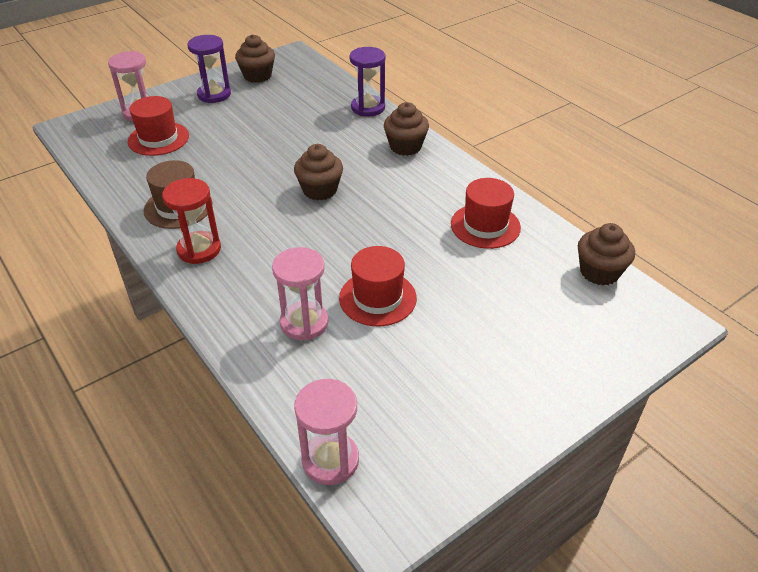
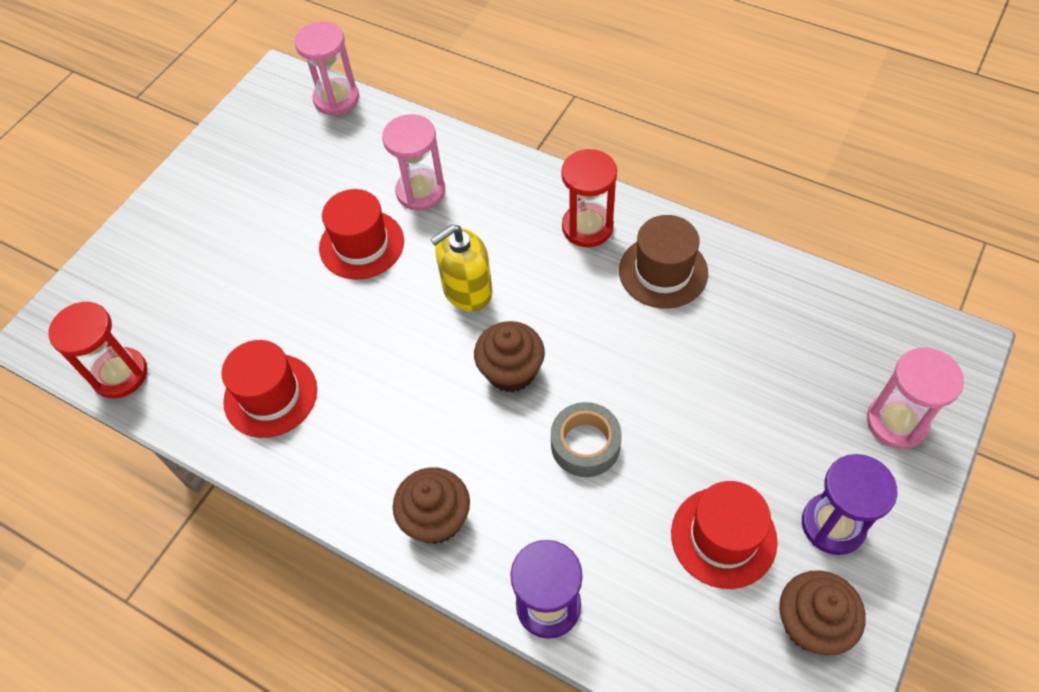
camera: 160 degrees right, 15 degrees up
(158, 139) = (808, 377): red hat -> red hat (723, 537)
(303, 149) = (585, 445): none -> grey tape
(316, 240) = (467, 291): none -> yellow soap dispenser
(599, 272) = (120, 374): brown cupcake -> red hourglass

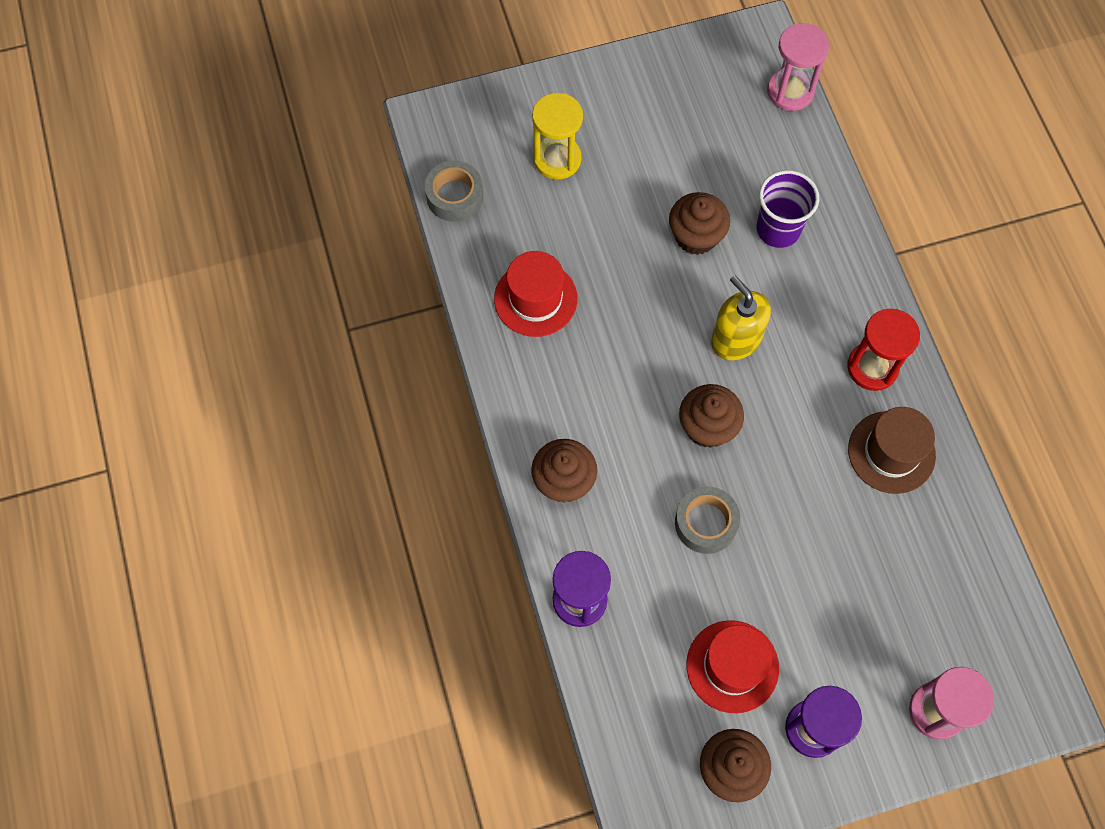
camera: 40 degrees right, 10 degrees up
(120, 374) = (454, 196): red hourglass -> grey tape
(189, 277) = (557, 159): none -> yellow hourglass
(361, 244) = (696, 236): red hat -> brown cupcake
(420, 191) = (778, 229): pink hourglass -> purple cup
(467, 291) = (736, 339): yellow soap dispenser -> yellow soap dispenser turned 45 degrees clockwise

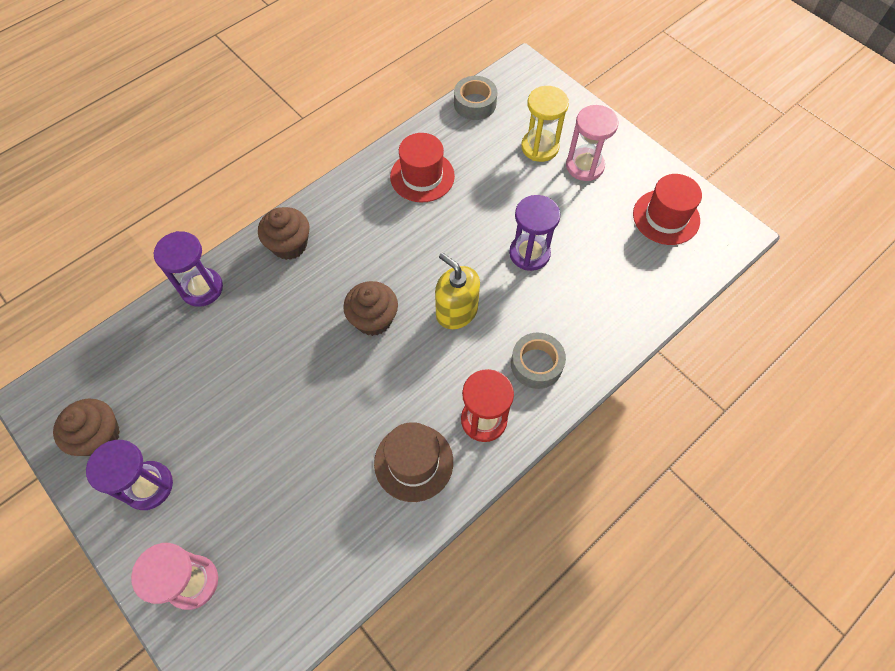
camera: 65 degrees right, 5 degrees down
(696, 236) = (529, 253): brown cupcake -> purple hourglass
(706, 523) = (293, 347): grey tape -> grey tape (536, 364)
(732, 666) = (183, 408): red hat -> red hat (666, 217)
(736, 339) = (456, 311): yellow soap dispenser -> yellow soap dispenser turned 75 degrees counterclockwise
(778, 229) = (569, 306): purple cup -> none
(790, 91) = (699, 270): pink hourglass -> pink hourglass (584, 166)

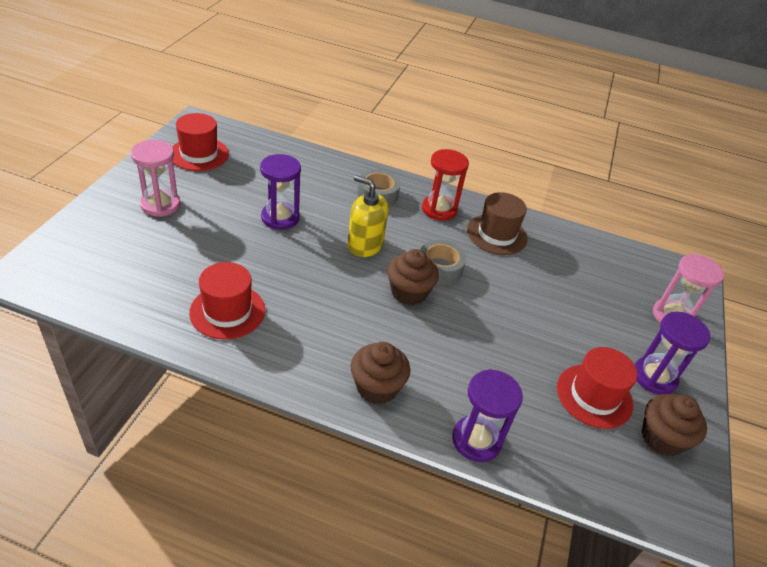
camera: 125 degrees left, 20 degrees down
(172, 409) = (594, 396): none -> red hat
(456, 311) = (365, 245): yellow soap dispenser -> yellow soap dispenser turned 105 degrees clockwise
(475, 103) = (97, 300): grey tape -> grey tape (440, 268)
(540, 147) = (147, 237): yellow hourglass -> none

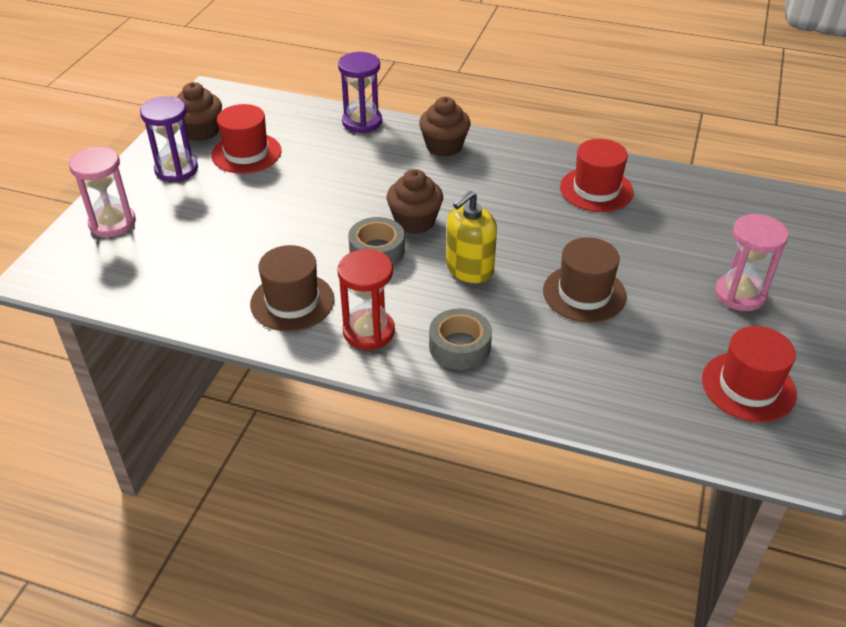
camera: 175 degrees left, 0 degrees up
(280, 218) = (584, 293): purple hourglass -> brown hat
(365, 245) = (469, 269): yellow soap dispenser -> yellow soap dispenser turned 105 degrees clockwise

